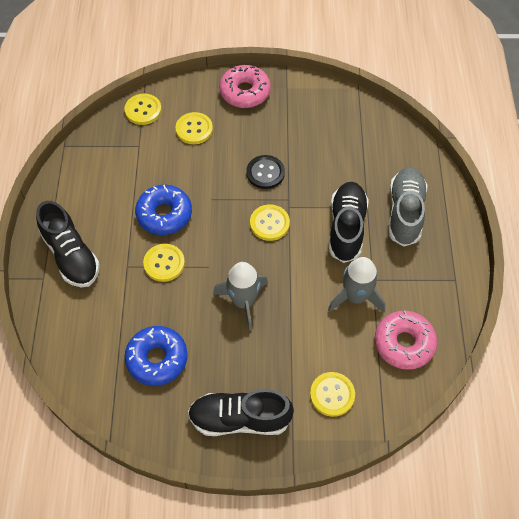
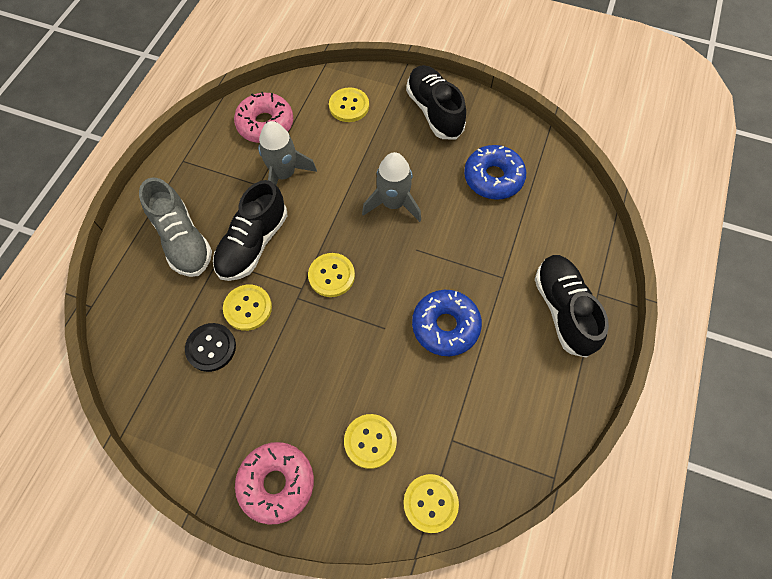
camera: 160 degrees left, 5 degrees up
(164, 263) = (461, 267): yellow button -> yellow button (248, 308)
(240, 419) = (434, 111): black shoe -> black shoe turned 135 degrees counterclockwise
(265, 173) = (307, 341): black button -> black button (211, 348)
(405, 212) = (183, 240): grey shoe -> grey shoe turned 60 degrees counterclockwise

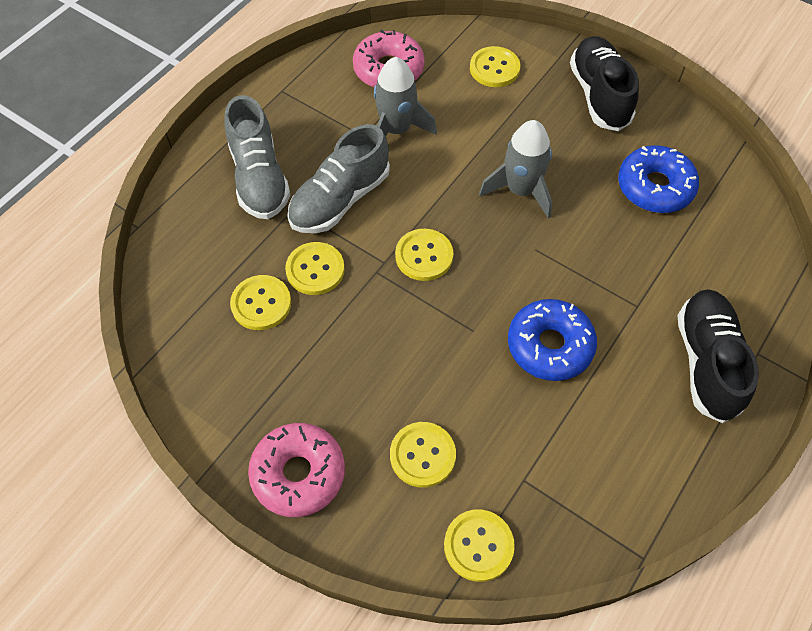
camera: 15 degrees right, 5 degrees down
(211, 348) = (261, 304): black button -> yellow button
(253, 244) = (340, 200): black shoe -> grey shoe

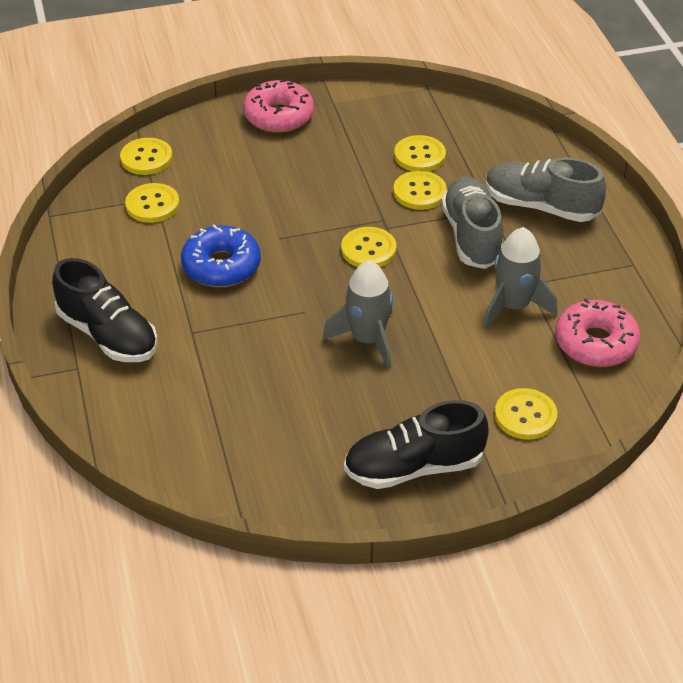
camera: 130 degrees right, 15 degrees down
(422, 455) = (225, 167): yellow button -> yellow button (152, 205)
(599, 95) = (414, 467): black shoe -> black shoe turned 135 degrees clockwise
(654, 187) = (274, 425): blue donut -> none

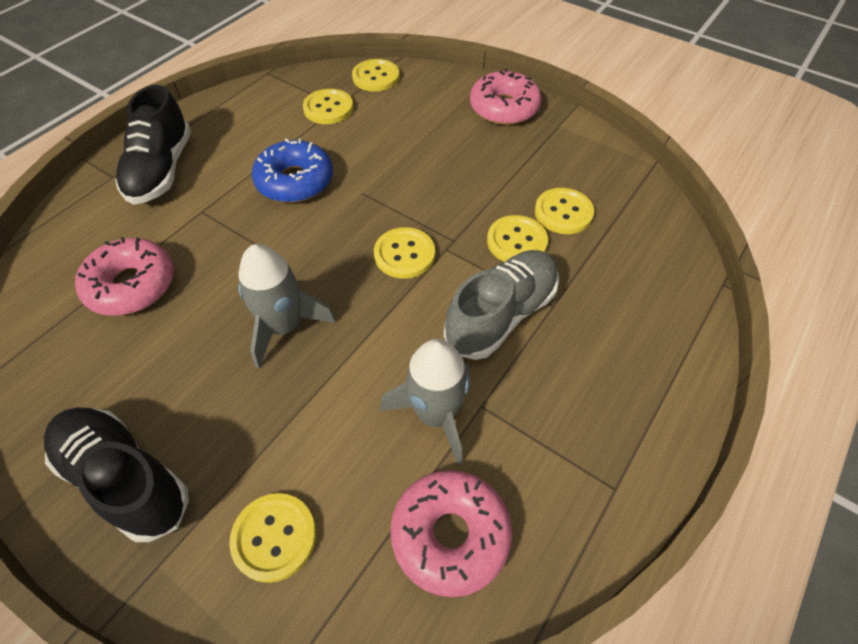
camera: 50 degrees right, 10 degrees up
(232, 402) = (132, 285): none -> pink donut
(540, 206) = (605, 342): grey shoe -> none

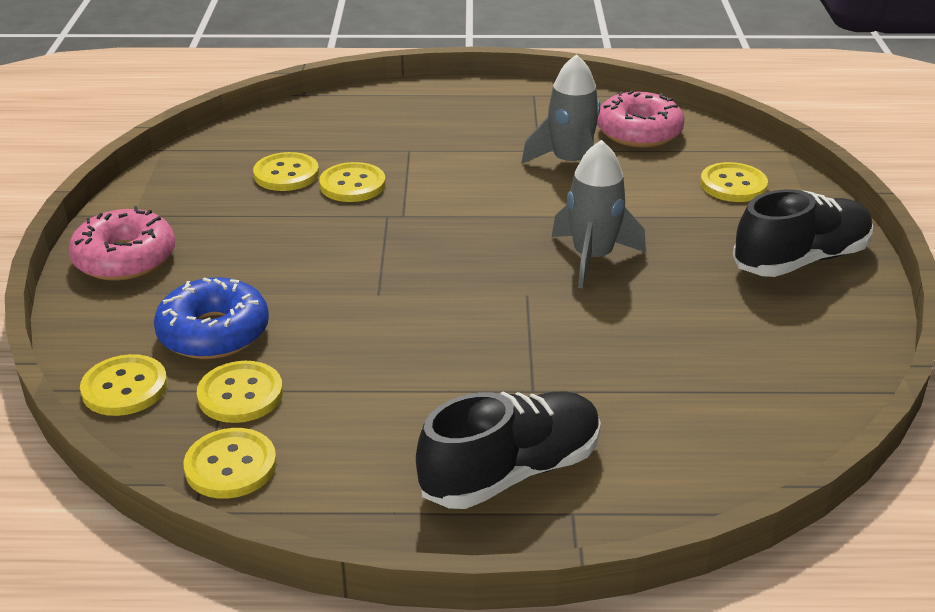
camera: 125 degrees left, 20 degrees down
(125, 478) = (800, 260): black shoe -> black shoe turned 120 degrees counterclockwise
(132, 285) = (676, 372): pink donut -> none
(295, 181) = (410, 347): blue donut -> blue donut (214, 333)
(404, 254) = (436, 233): yellow button -> yellow button (230, 466)
(501, 315) = (447, 167): grey shoe -> none

